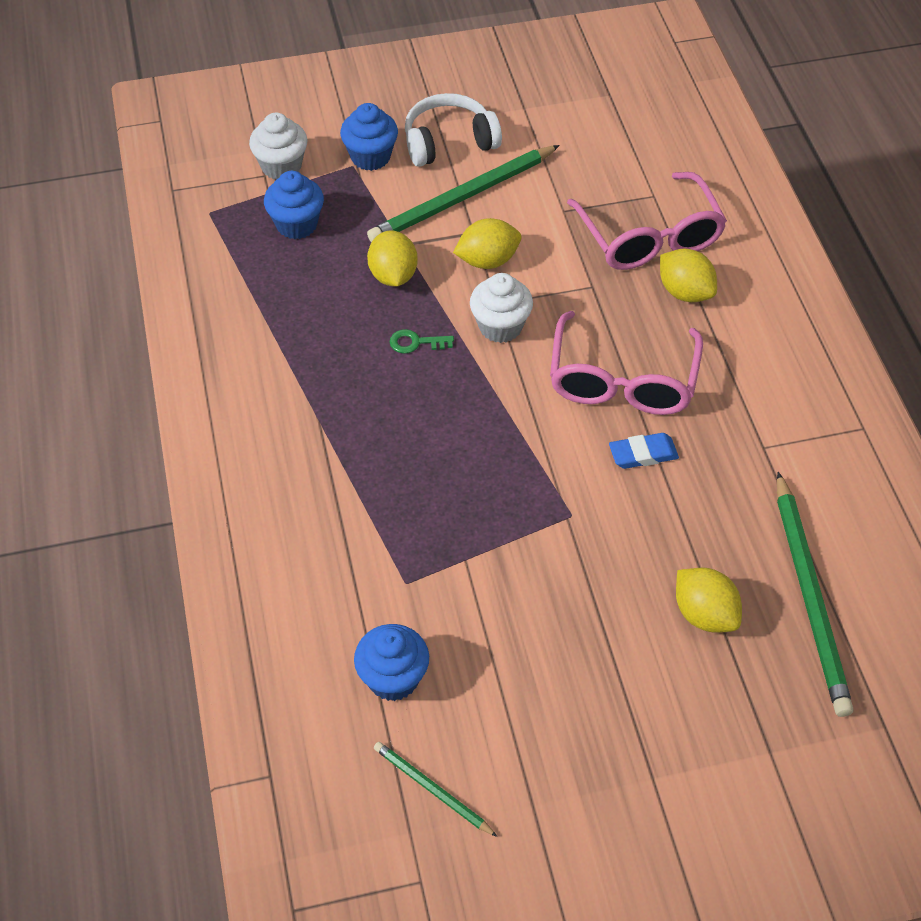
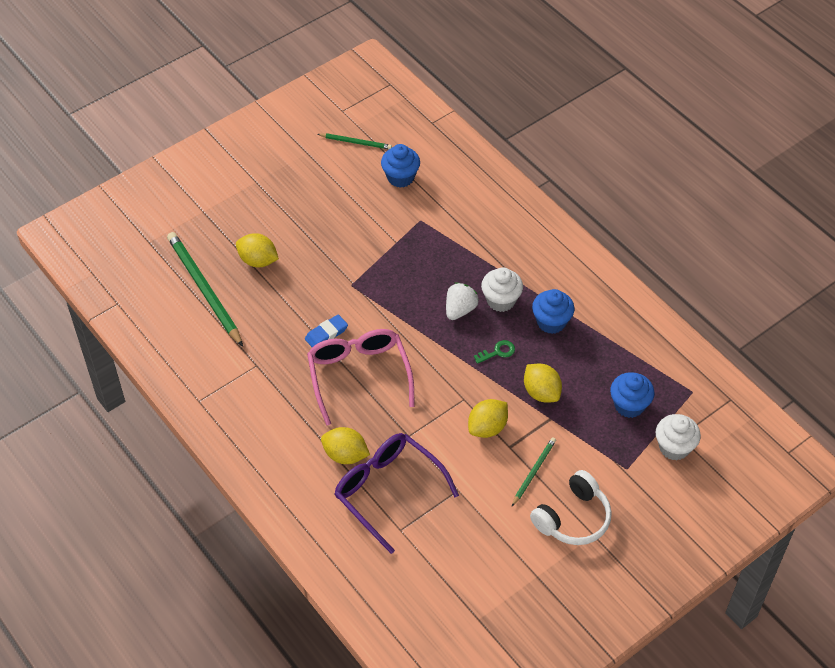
camera: 155 degrees right, 0 degrees up
(370, 157) = (619, 481): blue cupcake -> blue cupcake (551, 322)
(431, 417) = (460, 310): none -> white strawberry
(462, 198) = (534, 471): green pencil -> green pencil, size x0.51
(500, 326) = (452, 383): white cupcake -> white cupcake (501, 300)
(650, 237) = (387, 491): pink glasses -> purple glasses

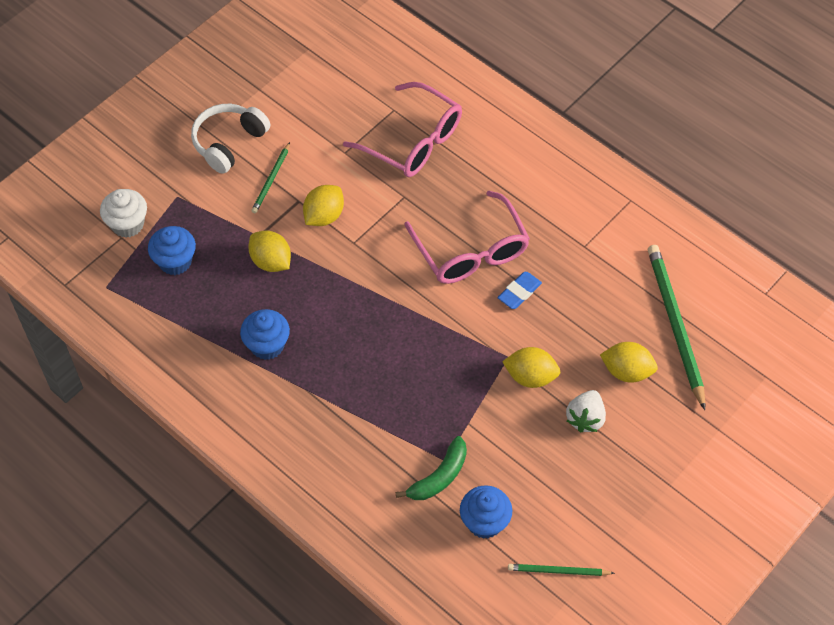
camera: 170 degrees right, 5 degrees up
(204, 289) = (675, 325): green pencil -> green pencil turned 150 degrees counterclockwise
(345, 455) = (463, 168): yellow lemon -> yellow lemon (530, 377)
(387, 491) = (413, 141): purple glasses -> pink glasses
(427, 210) = (439, 476): none -> green banana
(460, 310) = (374, 345): white strawberry -> white strawberry (585, 418)
(498, 352) = (324, 300): green key -> none
(501, 300) = (329, 364): white cupcake -> none

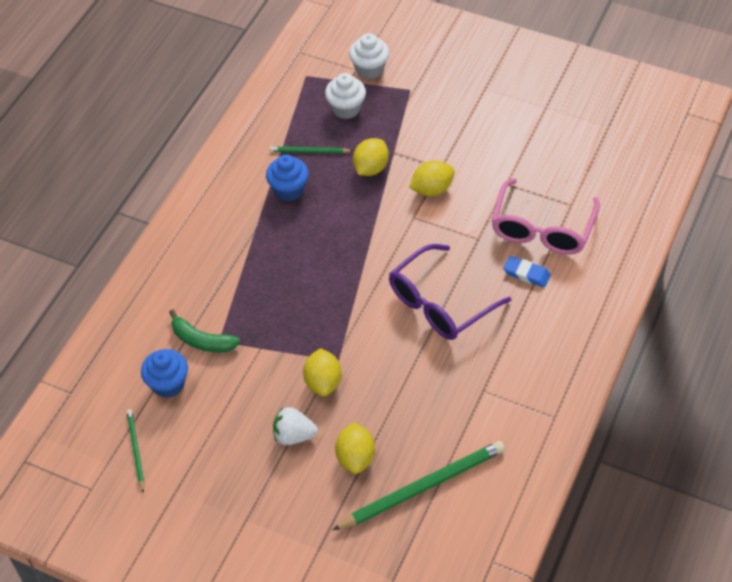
camera: 75 degrees right, 5 degrees down
(175, 261) = (346, 109): blue cupcake -> white cupcake
(229, 142) = (479, 105): white headphones -> none
(271, 180) = (454, 143): green pencil -> green pencil (309, 151)
(324, 216) = (432, 189): yellow lemon -> yellow lemon turned 45 degrees counterclockwise
(471, 251) = (440, 304): pink glasses -> purple glasses
(519, 292) = (410, 351): blue eraser -> blue eraser (526, 274)

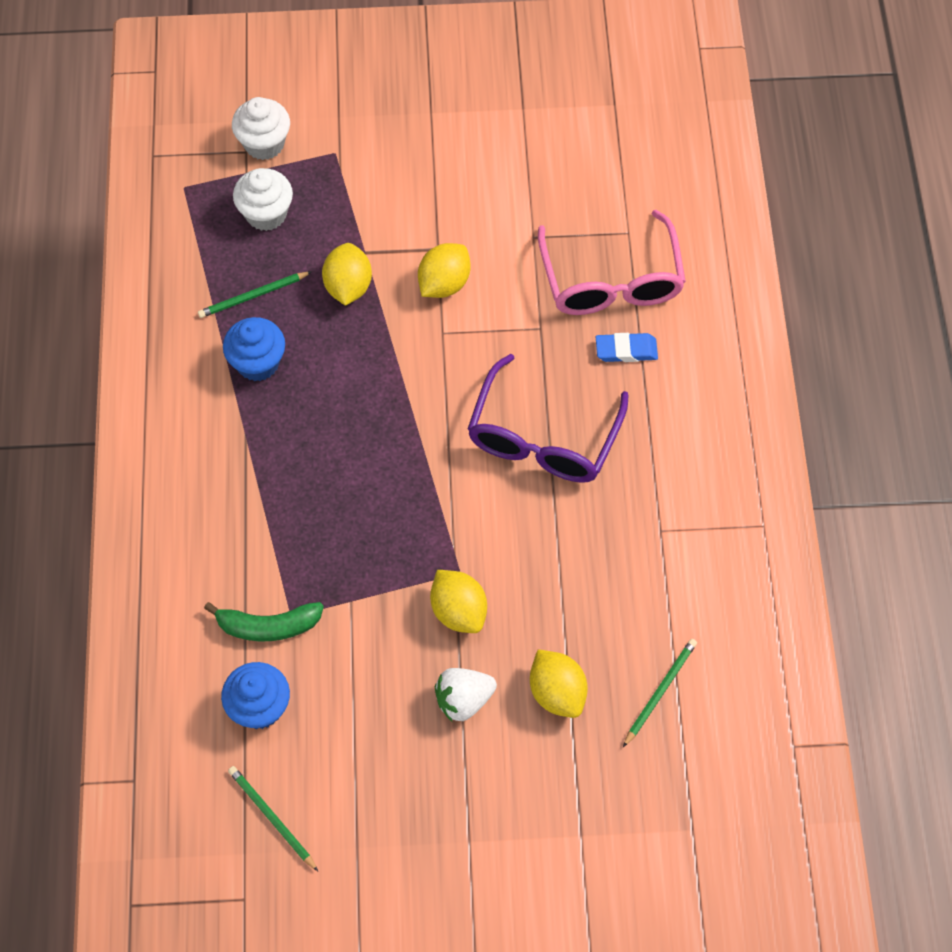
camera: 30 degrees left, 10 degrees up
(423, 487) = (660, 691): green pencil -> green pencil, size x0.51

